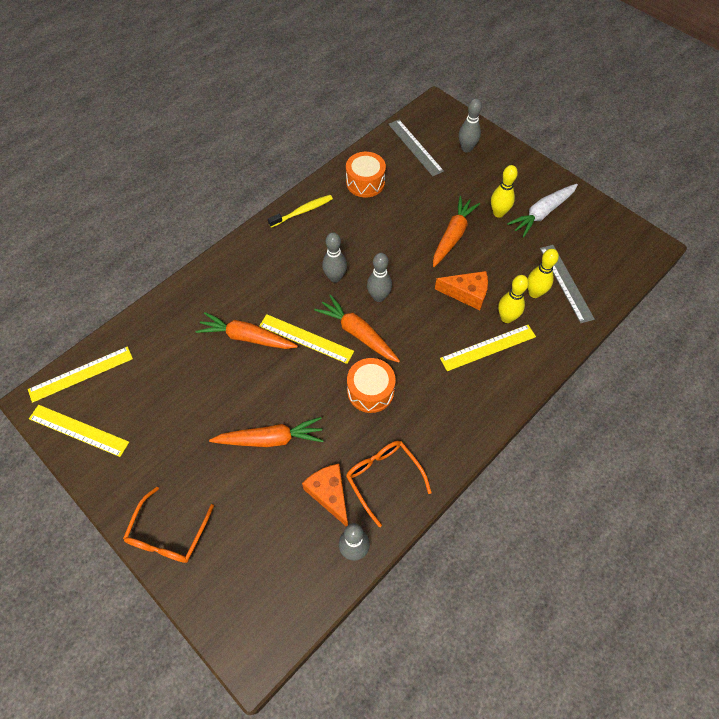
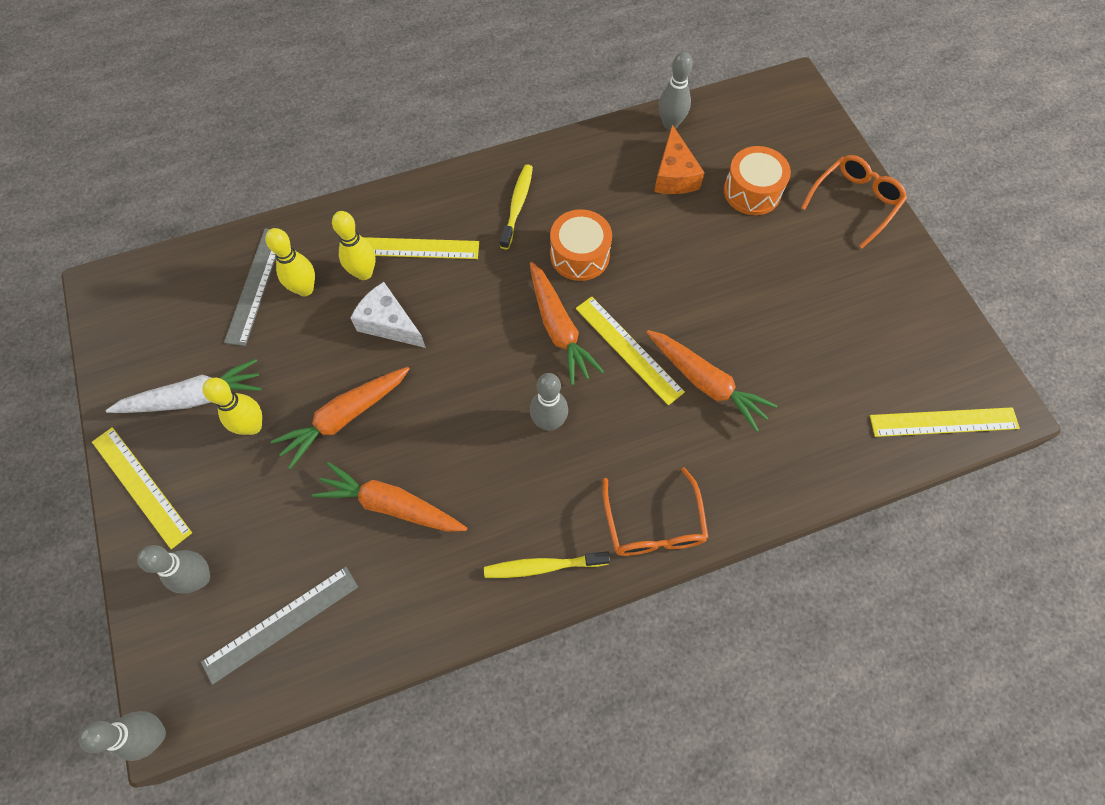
camera: 155 degrees left, 5 degrees up
(78, 430) = (949, 347): yellow ruler -> yellow ruler (141, 486)
(270, 439) = (717, 249): orange carrot -> orange carrot (391, 505)
(365, 182) = (411, 582): orange drum -> orange drum (752, 191)
(378, 297) = (505, 367): grey bowling pin -> grey bowling pin (155, 735)
(383, 478) = (611, 168): orange glasses -> orange glasses (653, 525)
(415, 147) = (281, 624): grey ruler -> grey ruler turned 60 degrees clockwise
(437, 411) = (517, 205): none -> yellow toothbrush
(466, 293) = (389, 323): orange cheese -> white cheese

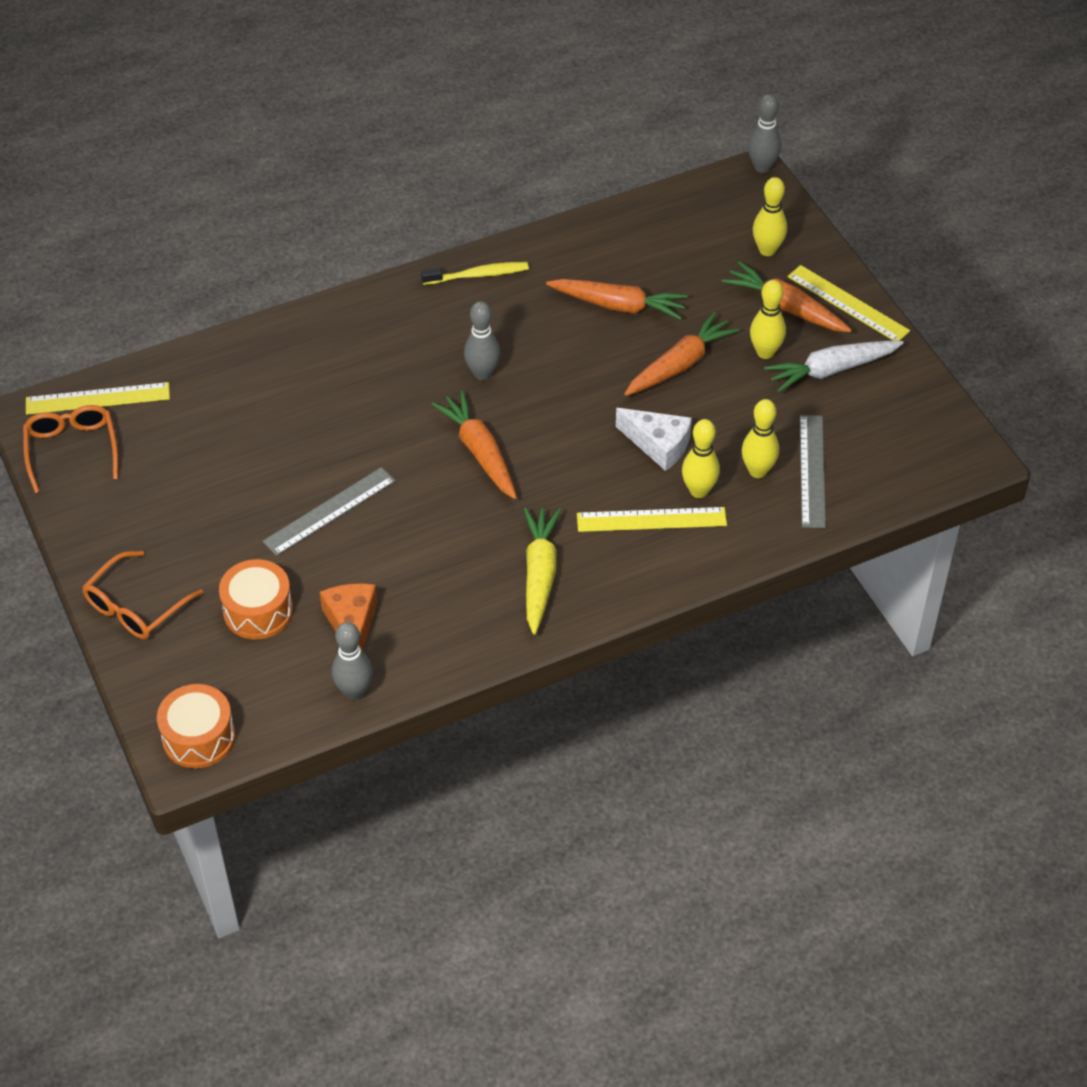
camera: 175 degrees right, 15 degrees down
(200, 578) = (767, 250): grey bowling pin -> yellow bowling pin
(281, 624) = (689, 228): grey ruler -> grey ruler (329, 511)
(517, 205) = (539, 574): yellow toothbrush -> yellow carrot
(580, 255) = (462, 525): orange drum -> orange drum (199, 737)
(628, 349) = (406, 438): yellow ruler -> none
(653, 525) = (382, 307): orange glasses -> orange glasses (72, 450)
(706, 383) = (328, 415): orange carrot -> orange carrot (785, 307)

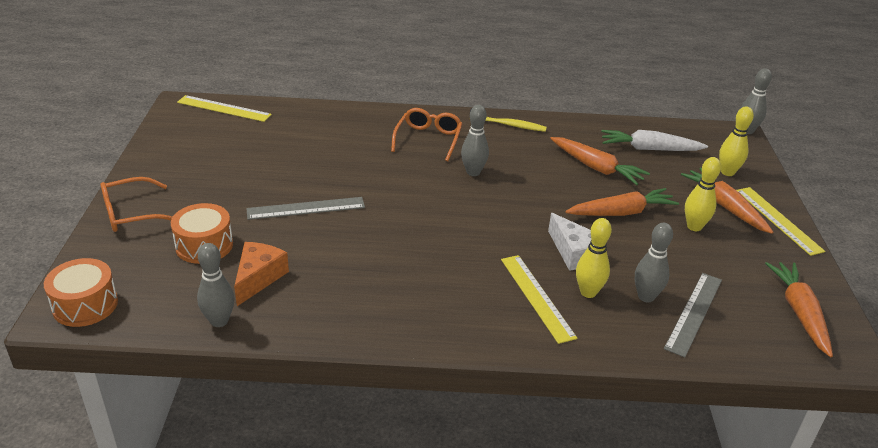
camera: 25 degrees right, 15 degrees down
(72, 450) = (183, 125): orange glasses -> orange glasses (428, 139)
(479, 452) = (437, 212): orange carrot -> orange carrot (799, 313)
(539, 574) = (422, 300): yellow carrot -> none
(651, 520) = (537, 297): yellow ruler -> yellow ruler turned 45 degrees clockwise
(757, 471) = (646, 297): yellow bowling pin -> grey bowling pin
(831, 370) = (744, 254): white carrot -> white carrot (649, 149)

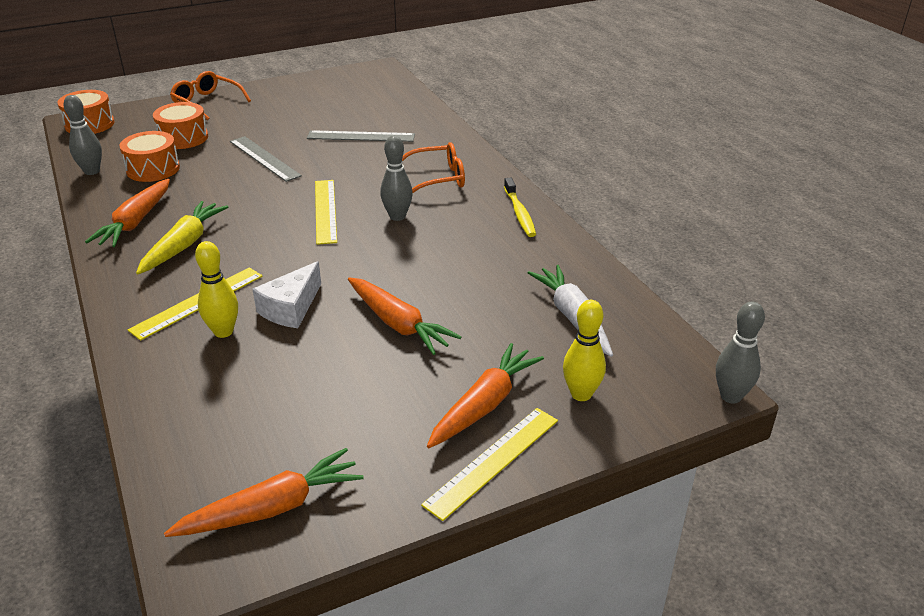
camera: 65 degrees right, 0 degrees up
(224, 108) = (390, 84): yellow ruler -> yellow ruler (325, 211)
(258, 278) = (153, 169): orange cheese -> orange drum
(434, 287) = (184, 245): none -> yellow carrot
(596, 168) = (483, 287): orange carrot -> orange carrot (135, 222)
(646, 297) = (237, 372): grey bowling pin -> none
(694, 227) = (412, 385): yellow bowling pin -> none
(694, 313) = (224, 413): grey ruler -> grey ruler (361, 136)

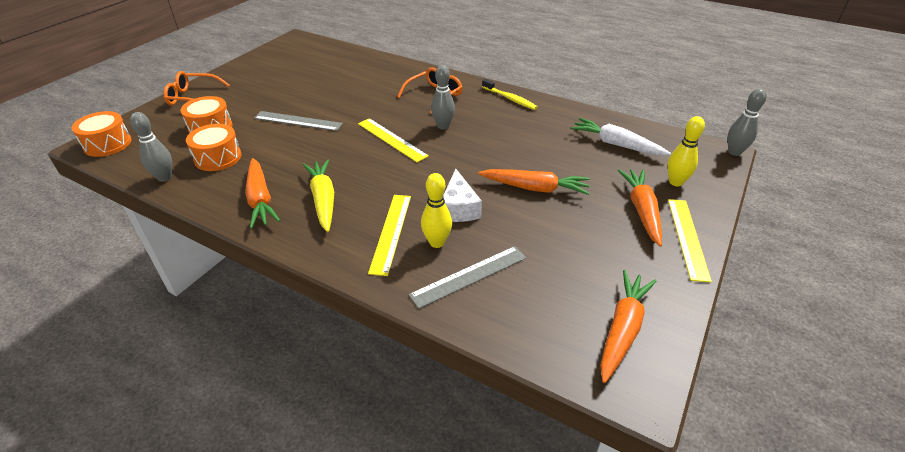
camera: 35 degrees left, 5 degrees up
(361, 136) = (347, 85): grey ruler -> grey ruler (469, 276)

